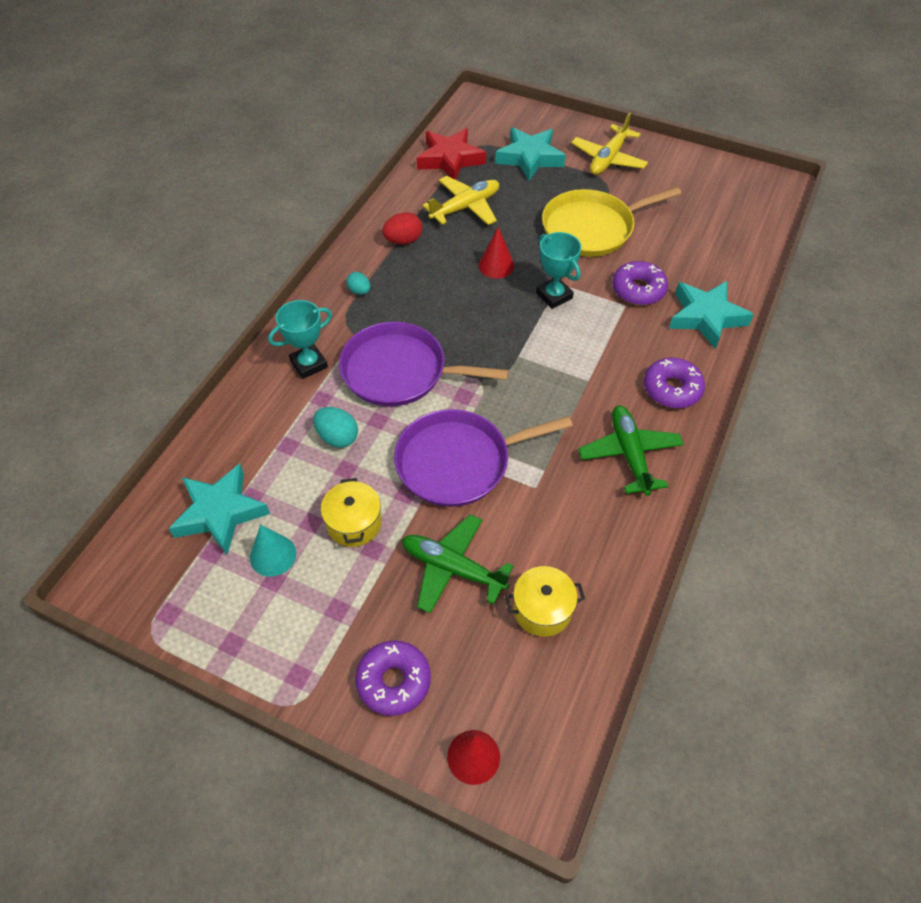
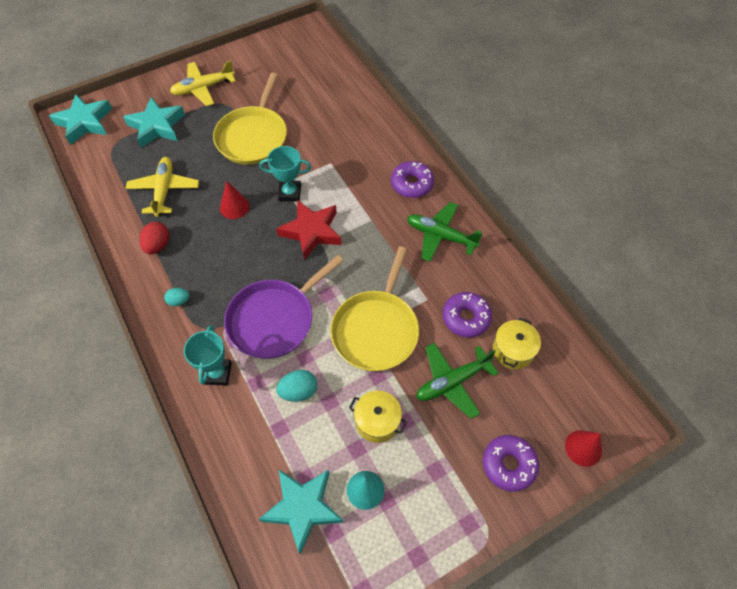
camera: 55 degrees left, 5 degrees up
(450, 159) = (108, 170): red star -> red star (311, 231)
(458, 462) = (376, 329): purple pan -> yellow pan
(608, 159) = (203, 88): yellow plane -> yellow plane turned 90 degrees clockwise
(638, 289) = (325, 148): purple donut -> purple donut (466, 318)
(706, 317) = (374, 132): turquoise star -> turquoise star (84, 123)

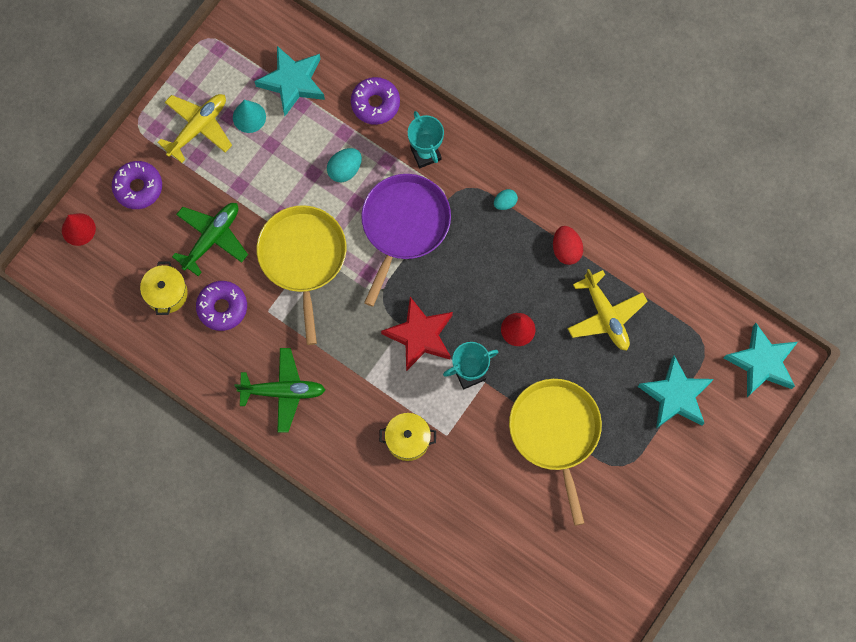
camera: 155 degrees right, 15 degrees up
(203, 88) = (662, 479): yellow plane -> yellow plane (198, 127)
(377, 421) = (264, 174): yellow pot -> yellow pot (408, 439)
(412, 184) = (342, 447): purple donut -> purple donut (375, 103)

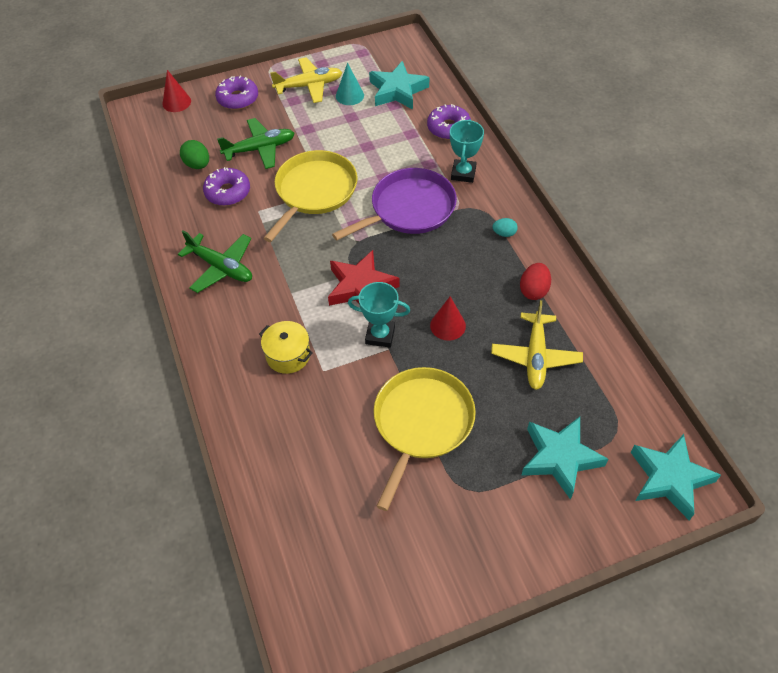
camera: 35 degrees right, 20 degrees down
(166, 293) = (197, 165): yellow pot -> green egg
(345, 170) = (392, 155): turquoise egg -> none

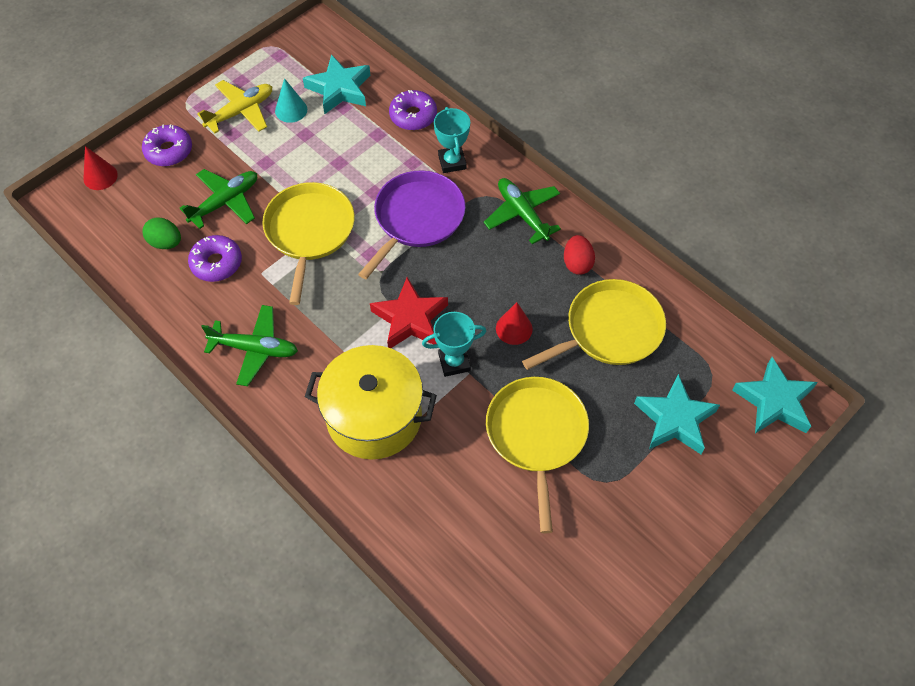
camera: 25 degrees left, 5 degrees up
(288, 355) = (374, 416): yellow pot -> yellow pot, size x2.01
(504, 233) = (522, 214): turquoise egg -> green plane
(535, 357) = (609, 330): yellow plane -> yellow pan

